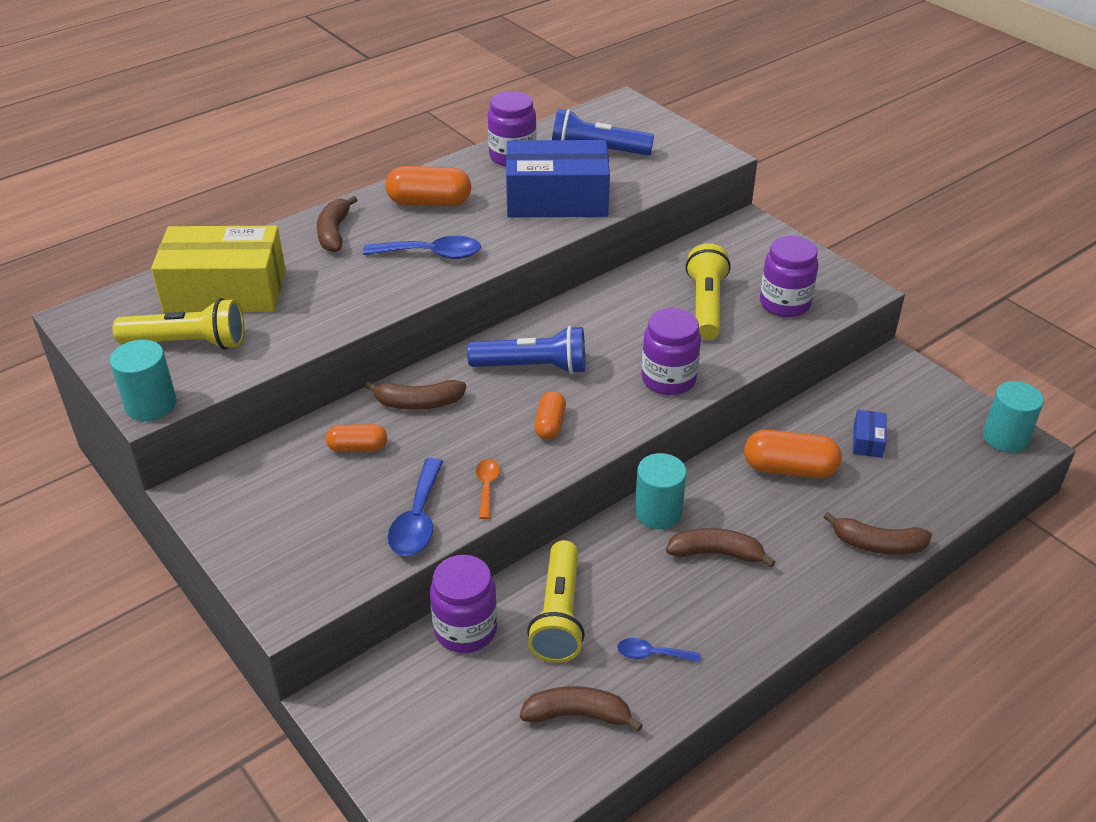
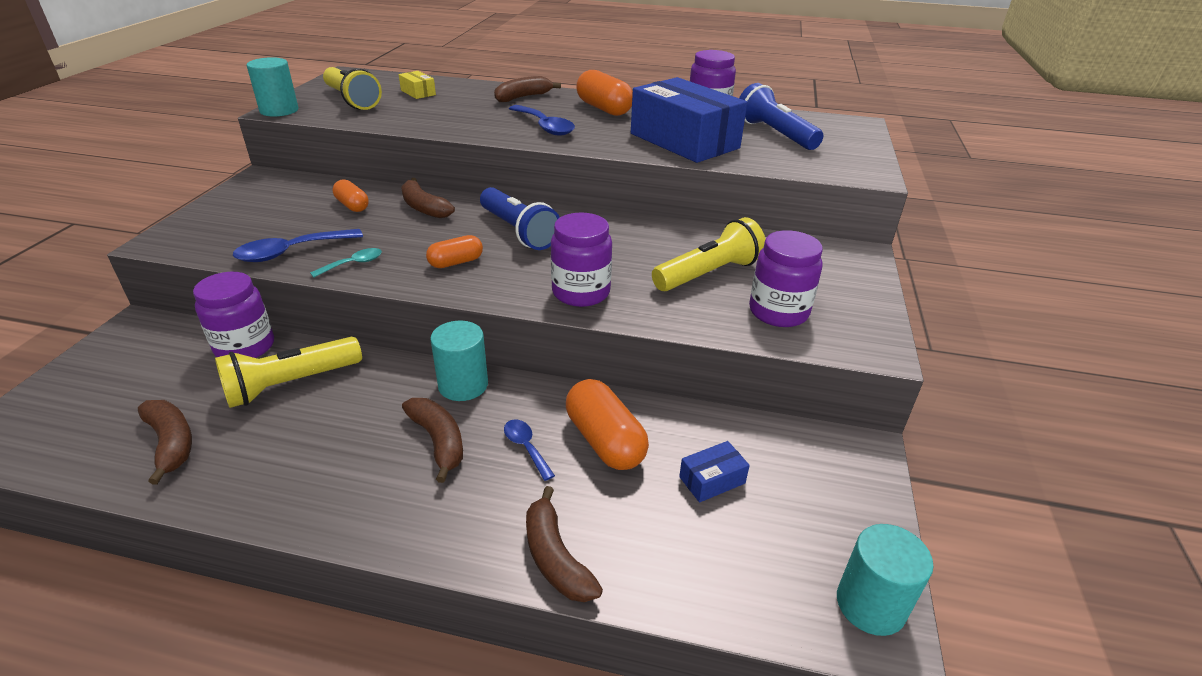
camera: 50 degrees right, 5 degrees down
(225, 291) = (418, 92): yellow box -> yellow box, size x0.40
(487, 486) = (353, 264): orange spoon -> turquoise spoon
(651, 654) = (272, 456): blue spoon -> blue spoon (526, 447)

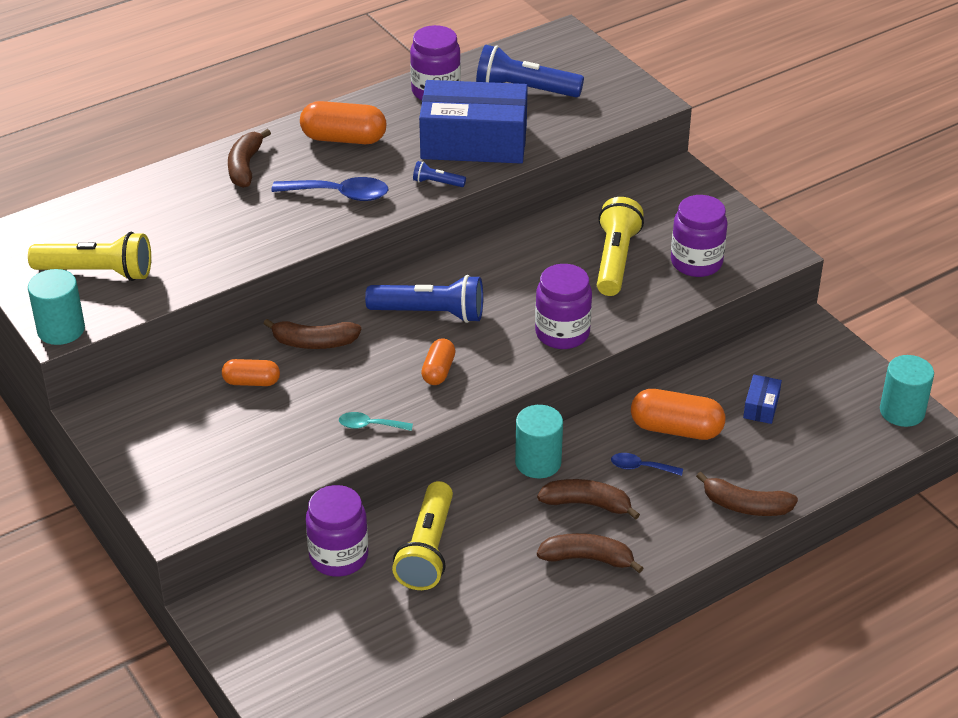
camera: 45 degrees left, 5 degrees up
(171, 443) = (431, 636): brown banana -> brown banana (587, 558)
(291, 252) = (301, 451): blue spoon -> none
(353, 264) = (369, 425): turquoise spoon -> turquoise spoon turned 90 degrees counterclockwise
(418, 92) = (135, 222): yellow box -> none
(616, 147) = (437, 183): none -> blue flashlight

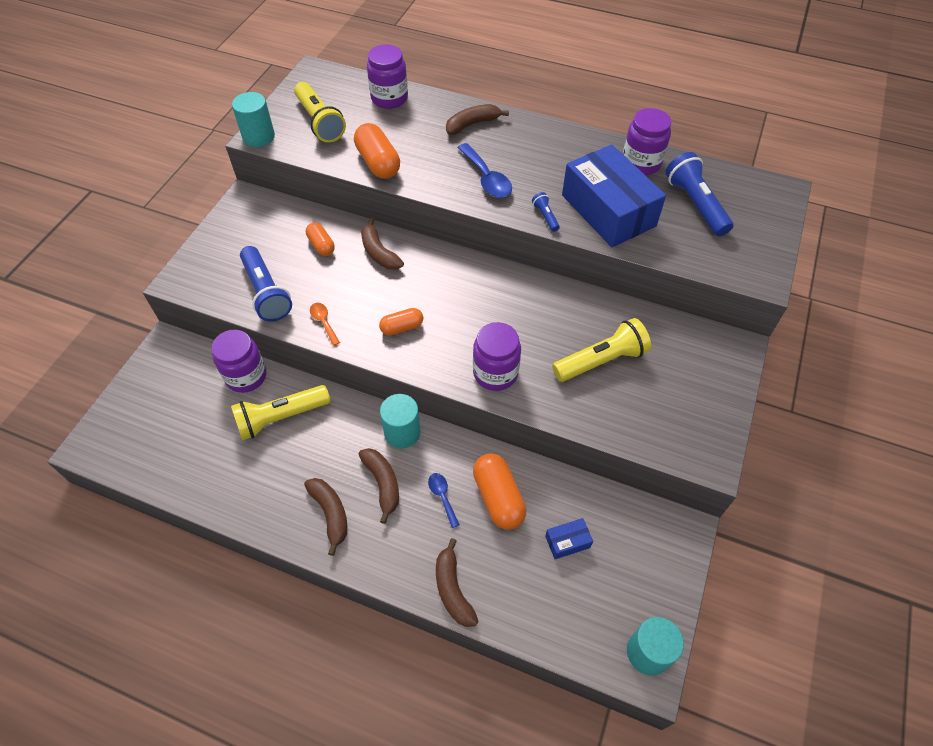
camera: 55 degrees right, 15 degrees up
(344, 139) = (544, 149): orange capsule -> orange capsule (378, 163)
(369, 425) = (324, 322): turquoise spoon -> orange spoon
(430, 313) = (454, 292): blue flashlight -> blue flashlight (266, 292)
(696, 262) = (646, 412): purple jar -> purple jar (389, 98)

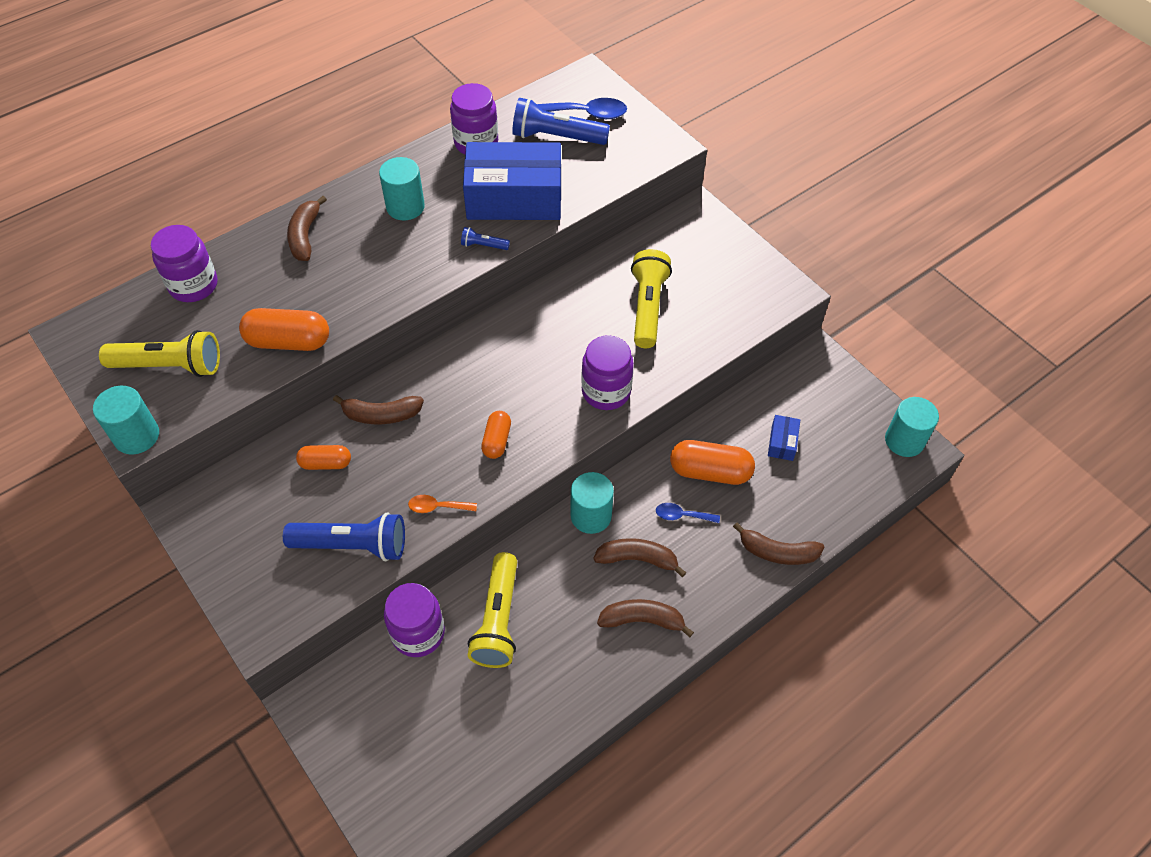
camera: 60 degrees left, 0 degrees up
(487, 178) = (394, 263): blue spoon -> blue spoon (586, 114)
(543, 158) = (405, 207): none -> turquoise cylinder

